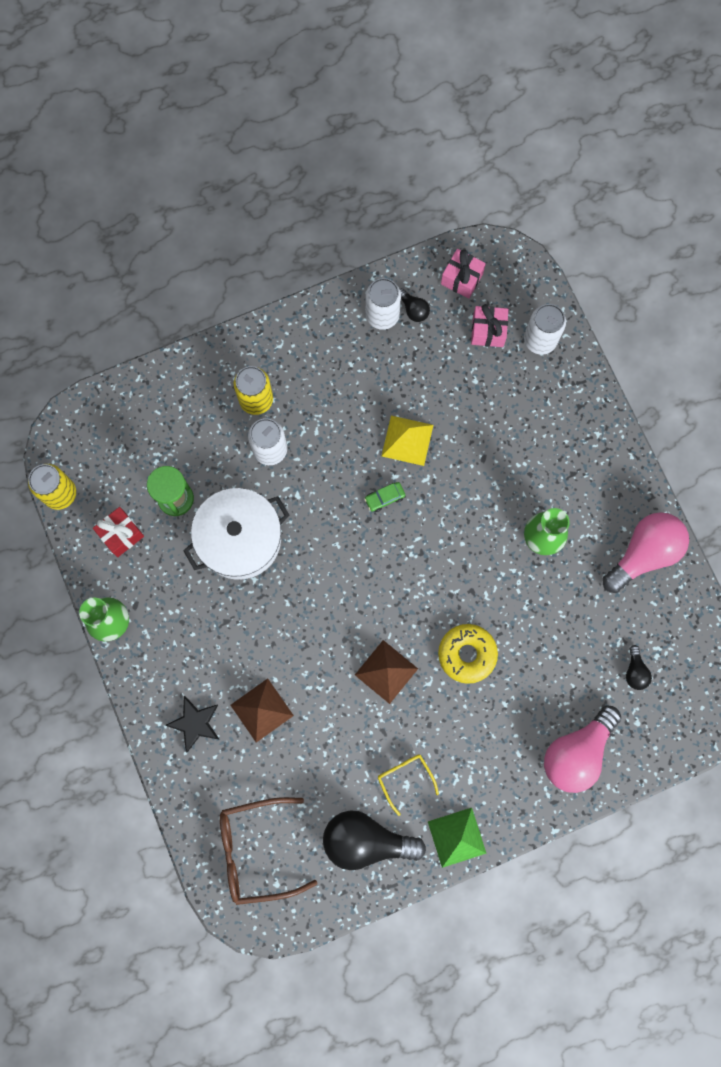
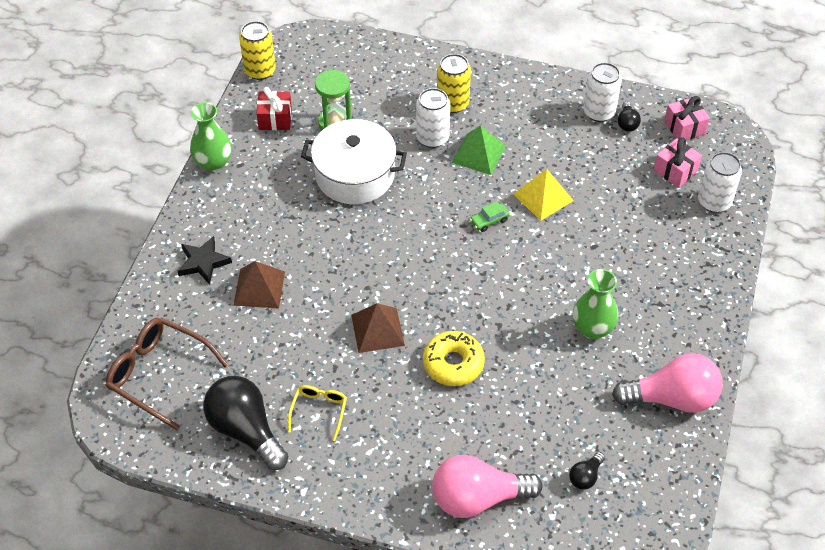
camera: 40 degrees right, 25 degrees down
(384, 498) = (489, 221): green car -> green car turned 45 degrees counterclockwise
(456, 837) = (318, 483): green pyramid -> green pyramid (478, 154)

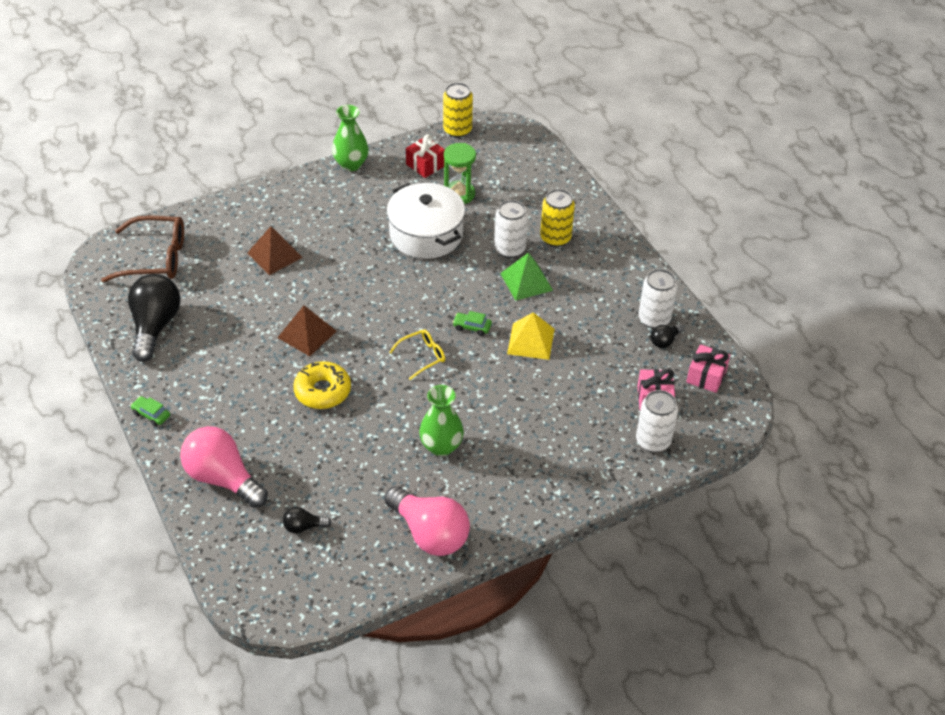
camera: 45 degrees right, 5 degrees down
(159, 375) = (155, 258): brown glasses -> brown glasses turned 105 degrees clockwise
(203, 262) = (265, 216): black star -> none
(319, 411) = (207, 350): yellow glasses -> yellow glasses (422, 356)
(349, 502) = (151, 414): none -> green car

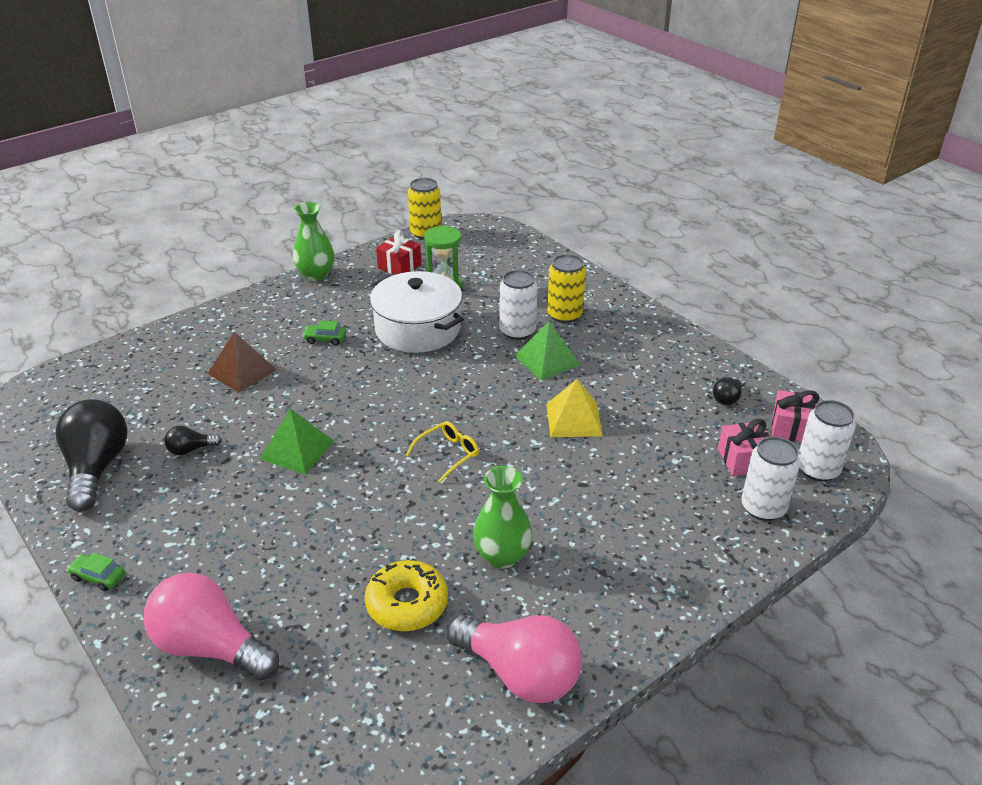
camera: 10 degrees left, 10 degrees down
(155, 258) = (91, 393): brown glasses -> none
(303, 527) = (338, 695): black light bulb -> black light bulb (191, 450)
(307, 334) = (297, 450): brown pyramid -> green pyramid
(322, 391) = (330, 512): yellow donut -> yellow donut (407, 604)
(472, 327) = (499, 414): green car -> green car (325, 339)
(654, 319) = (706, 377): white can -> white can (818, 469)

